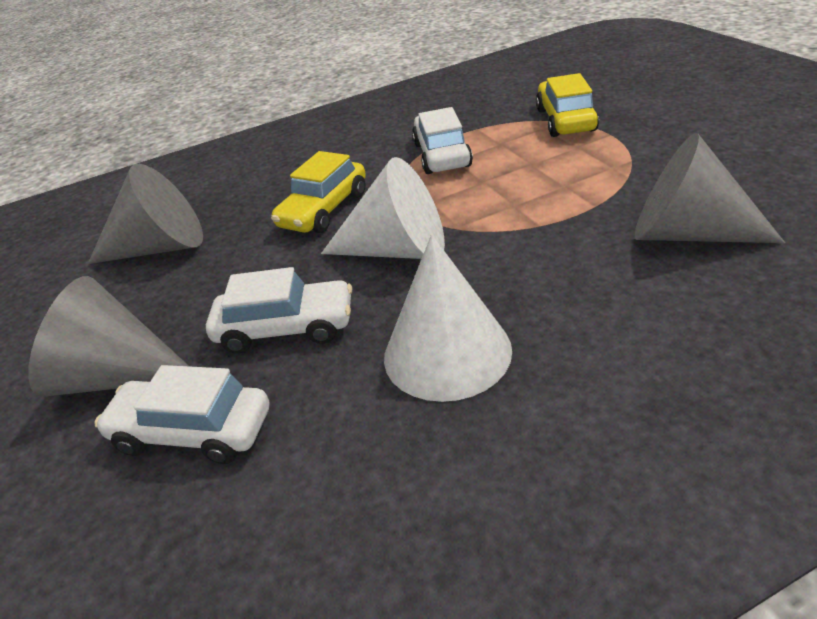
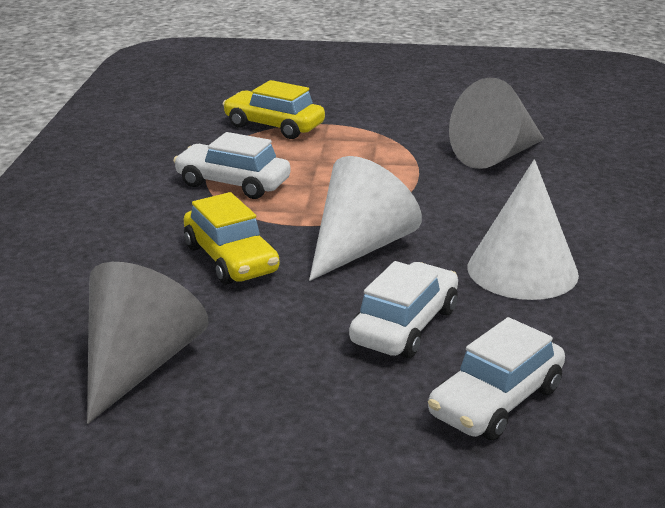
camera: 65 degrees left, 10 degrees down
(118, 376) = (363, 432): grey cone -> none

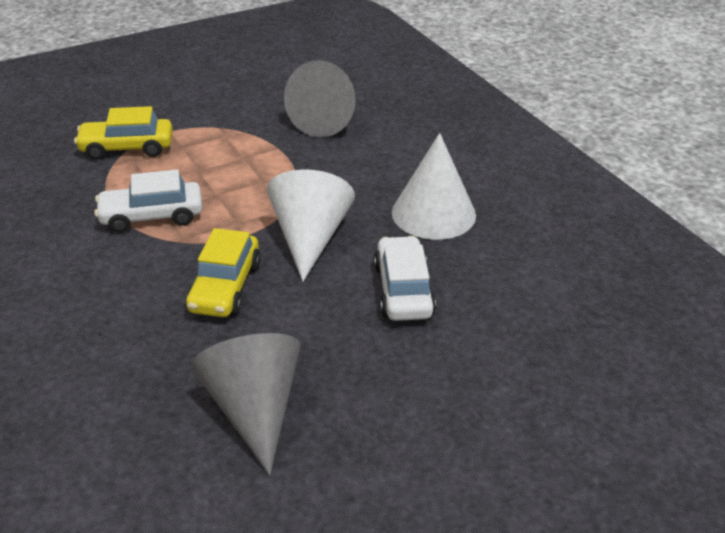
camera: 35 degrees left, 10 degrees up
(231, 259) = (225, 287): yellow car -> yellow car turned 75 degrees clockwise
(496, 401) = (511, 322): white car -> none

